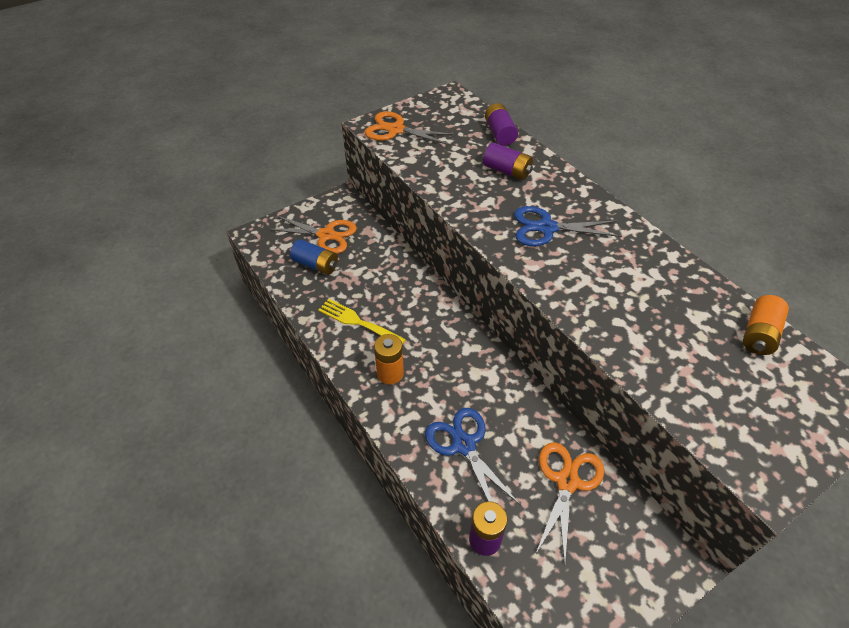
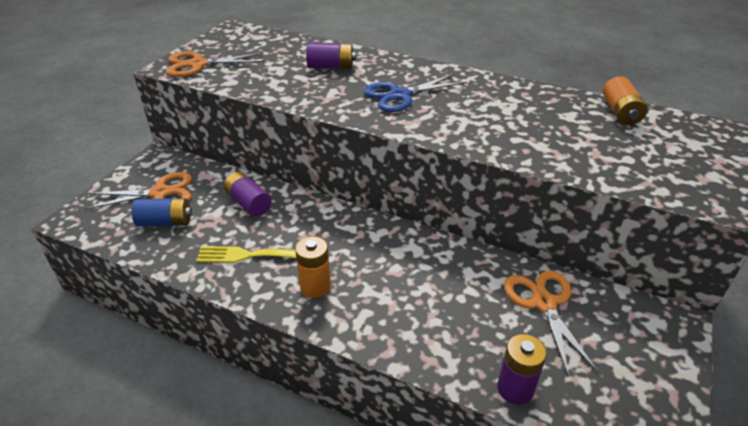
camera: 30 degrees left, 10 degrees down
(464, 445) = (433, 316): blue scissors -> none
(499, 133) = (302, 44): purple battery -> purple battery (248, 203)

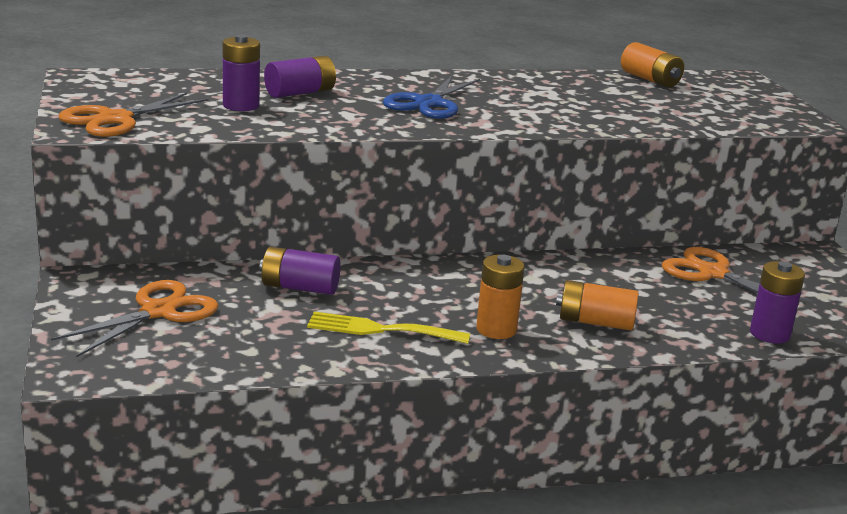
camera: 40 degrees left, 15 degrees down
(165, 222) = (221, 335): blue battery -> none
(248, 255) = (380, 330): yellow fork -> yellow fork turned 45 degrees clockwise
(280, 69) = (241, 105): none -> purple battery
(389, 310) = (595, 322): none -> orange battery

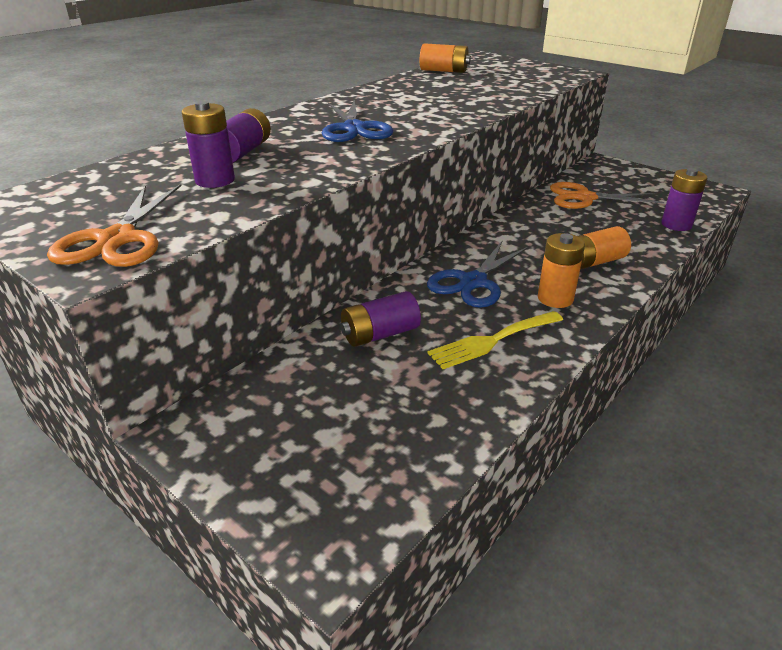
camera: 35 degrees left, 10 degrees up
(158, 312) = (305, 425): orange scissors -> none
(444, 288) = (473, 282): none -> blue scissors

